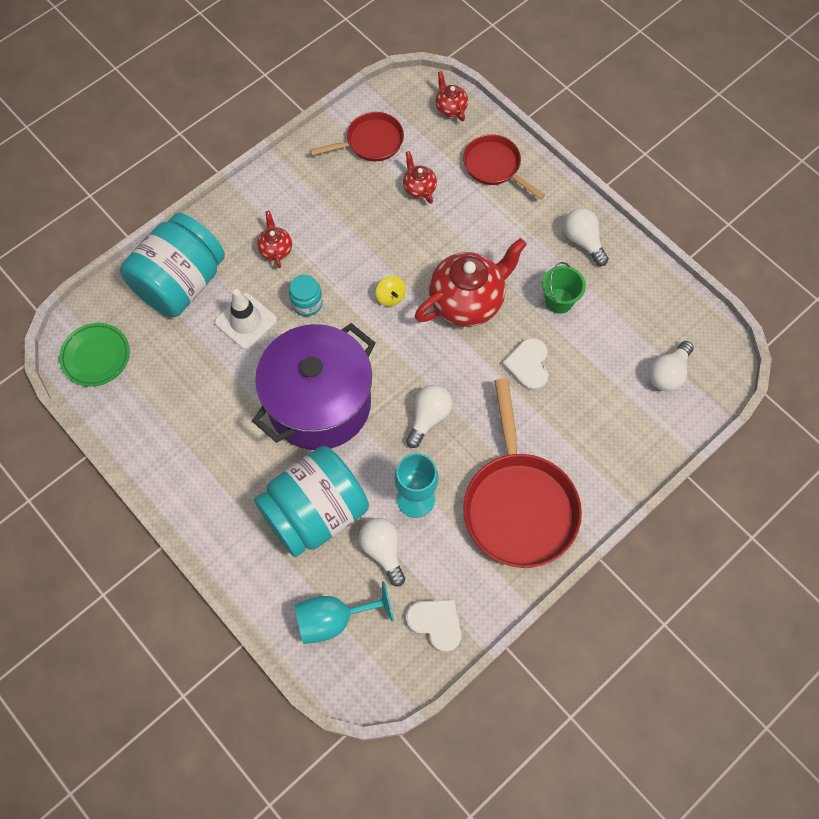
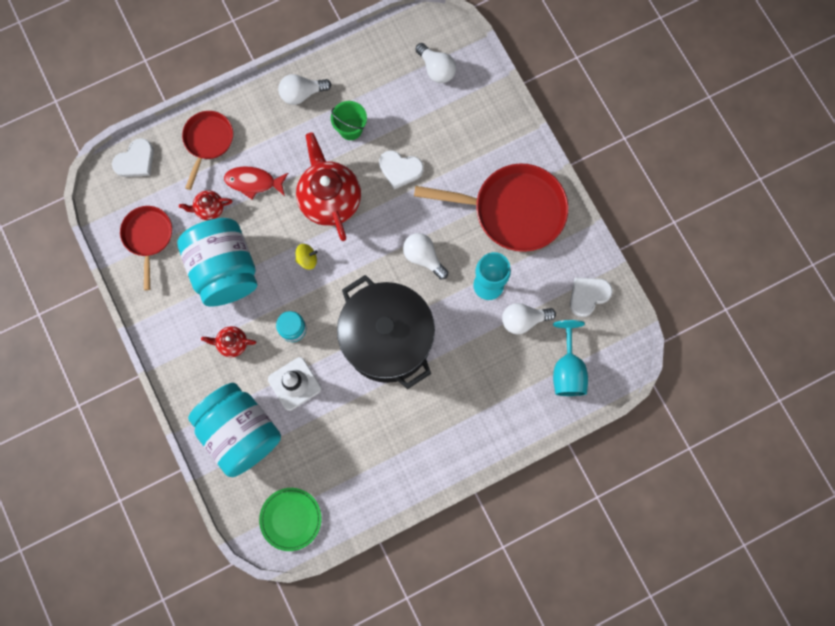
camera: 75 degrees left, 10 degrees up
(315, 513) = (480, 364): turquoise jar -> turquoise jar (225, 270)
(319, 403) = (387, 340): purple pot -> black pot
(450, 108) = (135, 160): red teapot -> white heart
(462, 221) = (253, 182): none -> red fish
(494, 166) = (208, 141): red pan -> red pan turned 135 degrees clockwise

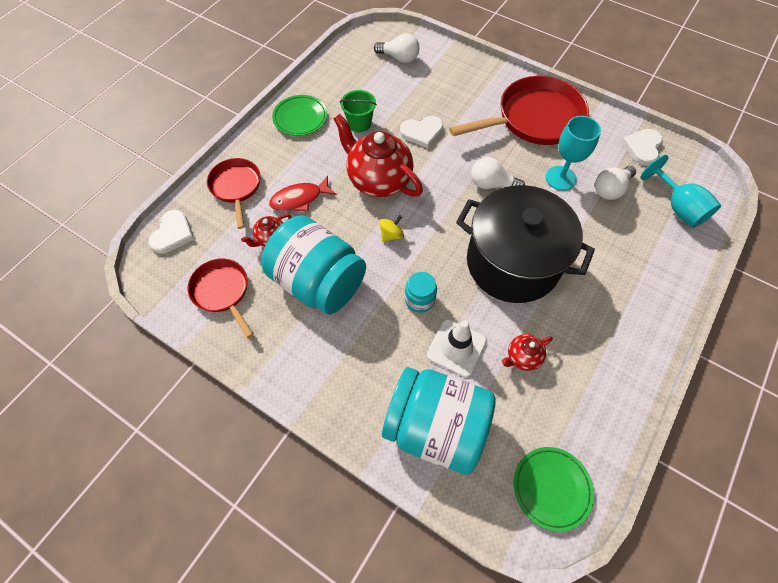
camera: 30 degrees left, 15 degrees down
(232, 343) = (369, 344): red teapot -> red teapot (522, 357)
(302, 94) = (300, 118): white light bulb -> green plate

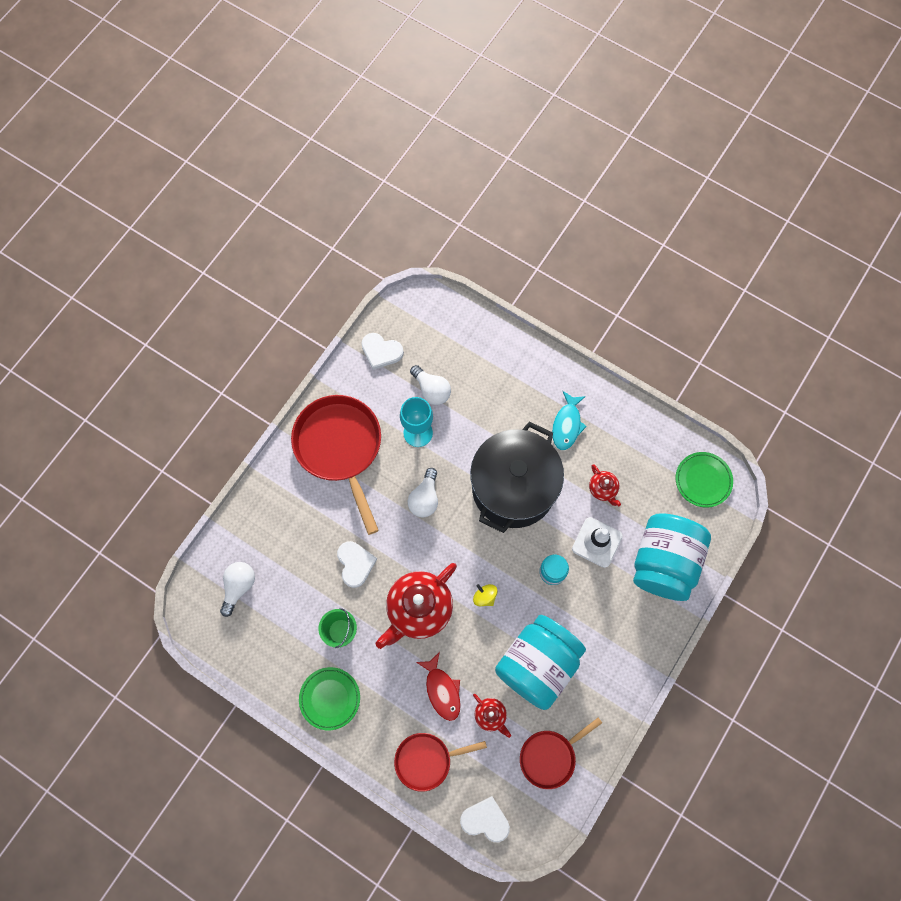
camera: 90 degrees left, 10 degrees up
(598, 320) = (567, 425): none -> turquoise fish
(677, 207) = (452, 337): turquoise goblet -> none

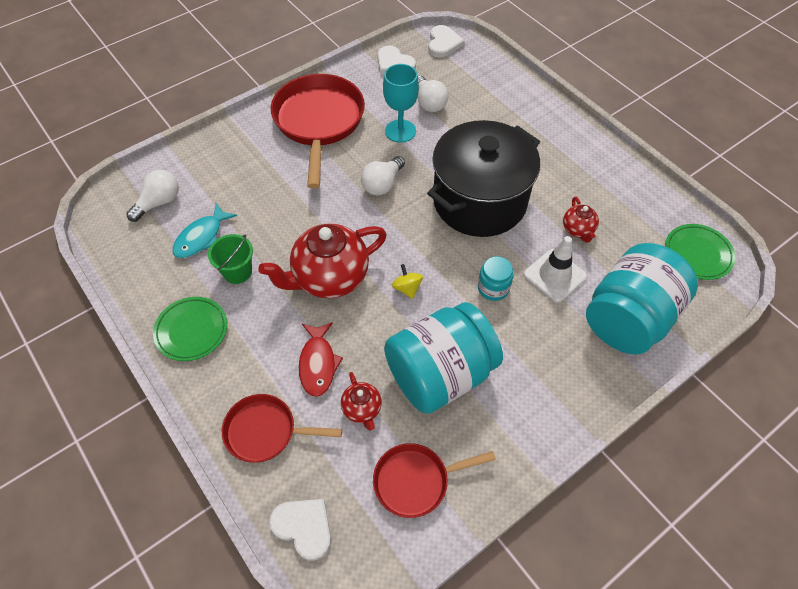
camera: 20 degrees right, 15 degrees down
(355, 564) = (284, 218): white heart -> white heart (443, 43)
(567, 425) = (557, 165): turquoise fish -> turquoise fish (201, 237)

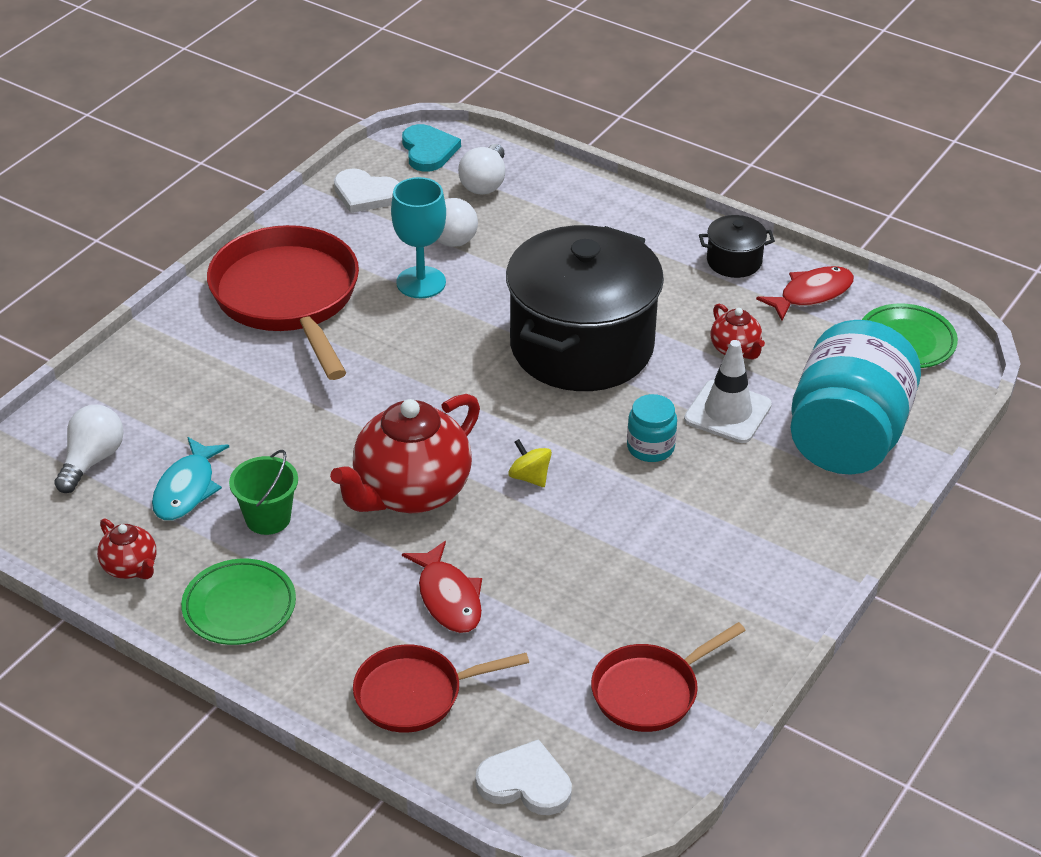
camera: 20 degrees left, 15 degrees down
(362, 409) = (537, 633): red teapot -> red teapot (130, 567)
(382, 184) = (429, 357): white light bulb -> white light bulb (485, 183)
(440, 374) = (625, 565): turquoise jar -> none
(443, 43) = (428, 150): white heart -> turquoise heart
(602, 164) = (734, 261): none -> black pot
(645, 201) = (811, 294): none -> red fish

